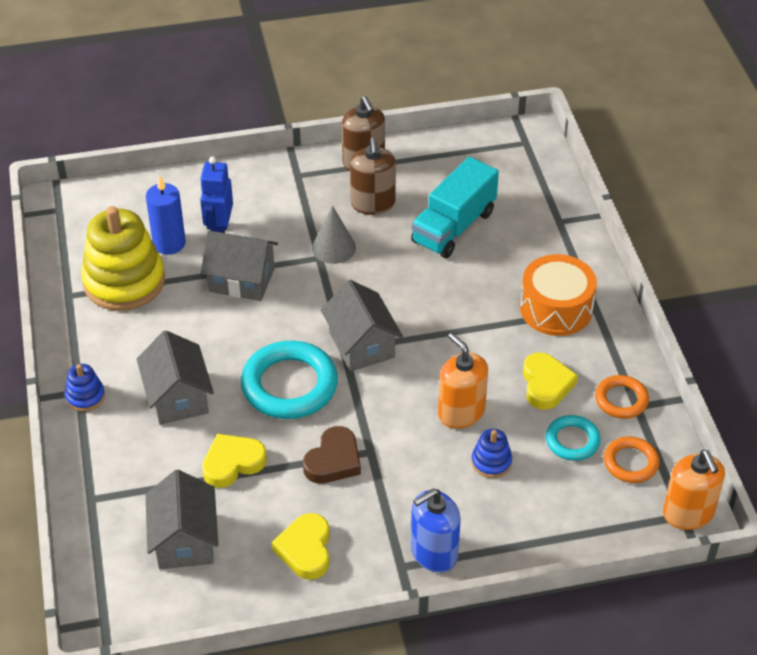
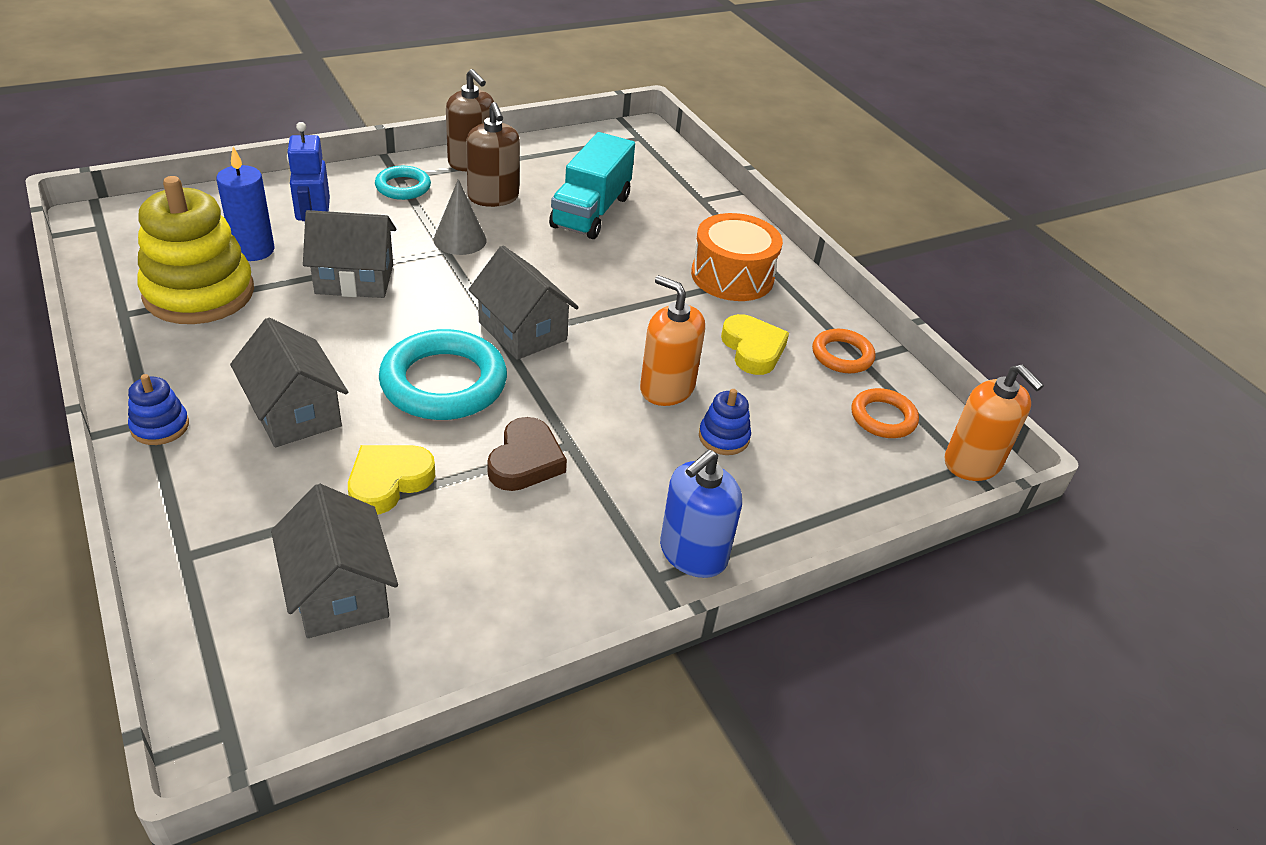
camera: 20 degrees left, 5 degrees down
(305, 549) = (519, 577): yellow heart -> none
(572, 441) = (807, 403): turquoise ring -> turquoise ring (403, 187)

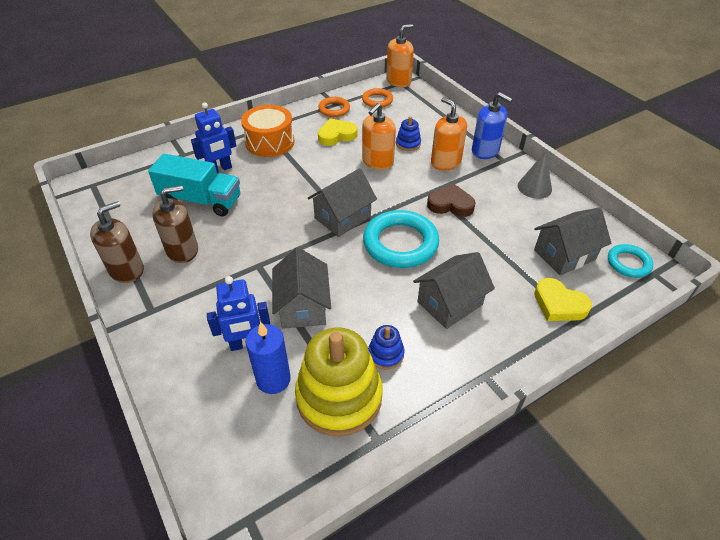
camera: 90 degrees left, 5 degrees up
(160, 426) = (488, 368): blue stacking toy -> blue stacking toy (386, 354)
(388, 482) = (487, 251): yellow heart -> yellow heart (559, 304)
(403, 187) = (167, 305): turquoise ring -> turquoise ring (628, 263)
(460, 240) = (244, 259): grey cone -> grey cone (534, 187)
(657, 480) = (445, 162): none -> orange soap dispenser
(661, 228) = (220, 169): none -> blue robot

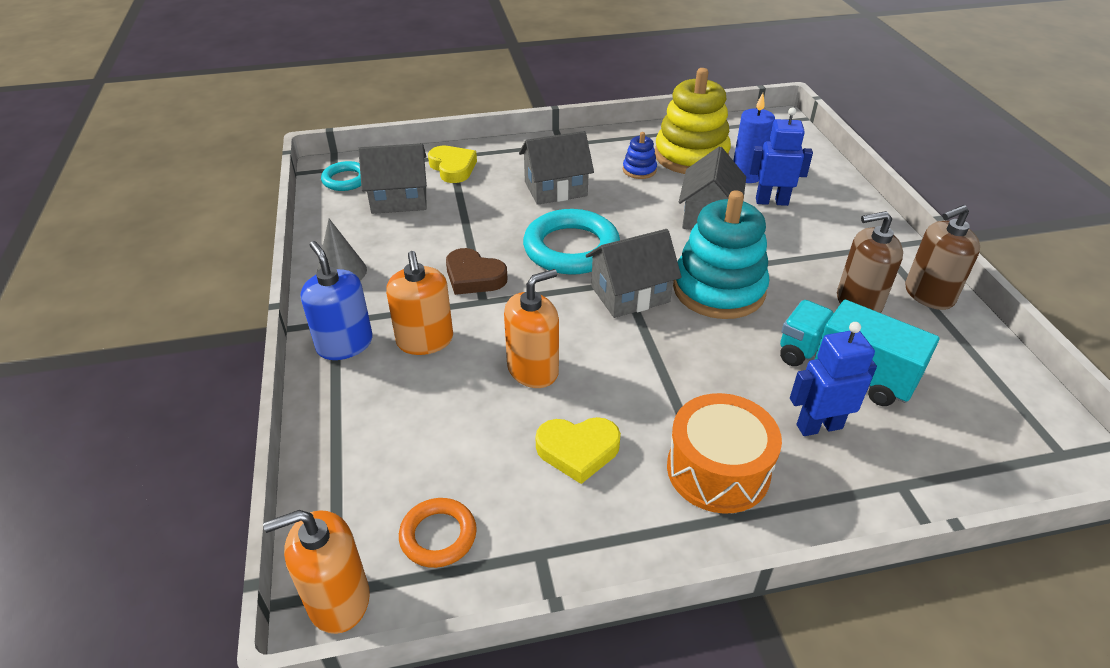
camera: 160 degrees left, 5 degrees down
(283, 236) = (718, 289): none -> turquoise stacking toy
(334, 109) = (551, 534): orange ring -> none
(408, 144) = (457, 393): blue stacking toy -> none

